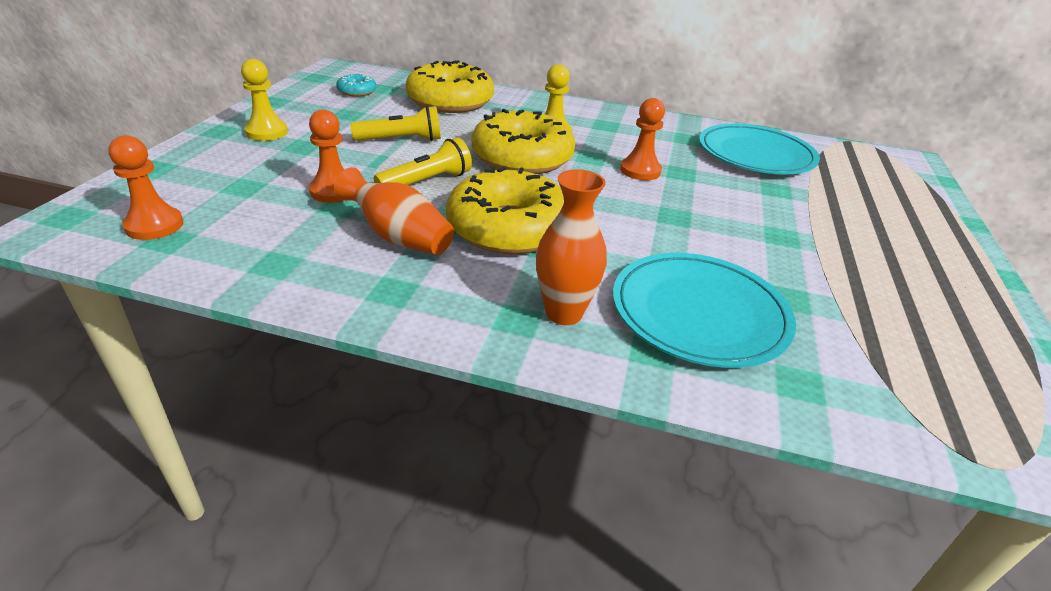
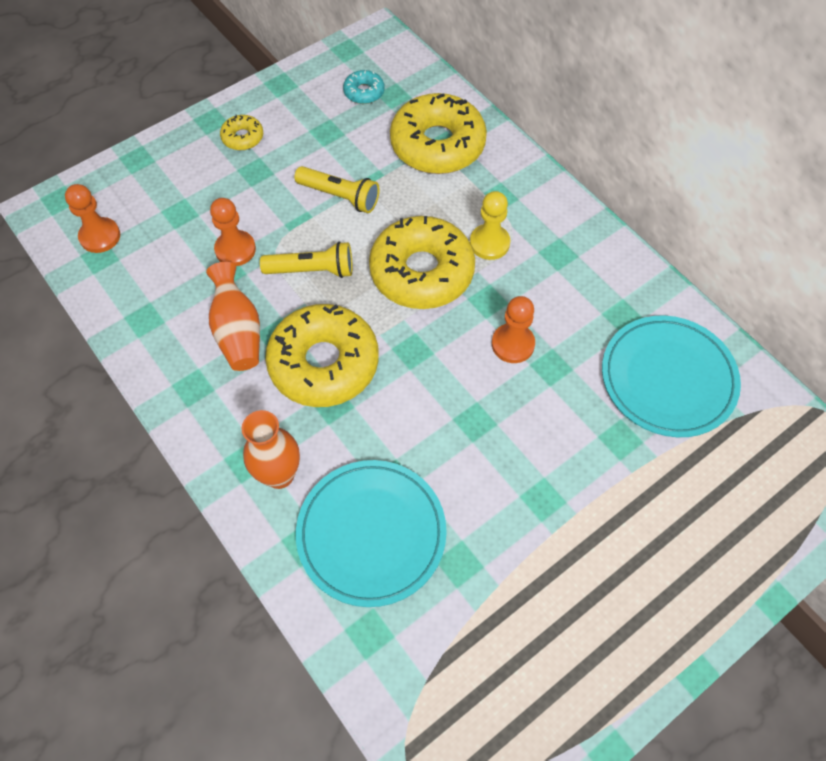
camera: 40 degrees right, 25 degrees up
(267, 132) = (243, 137): yellow pawn -> yellow donut

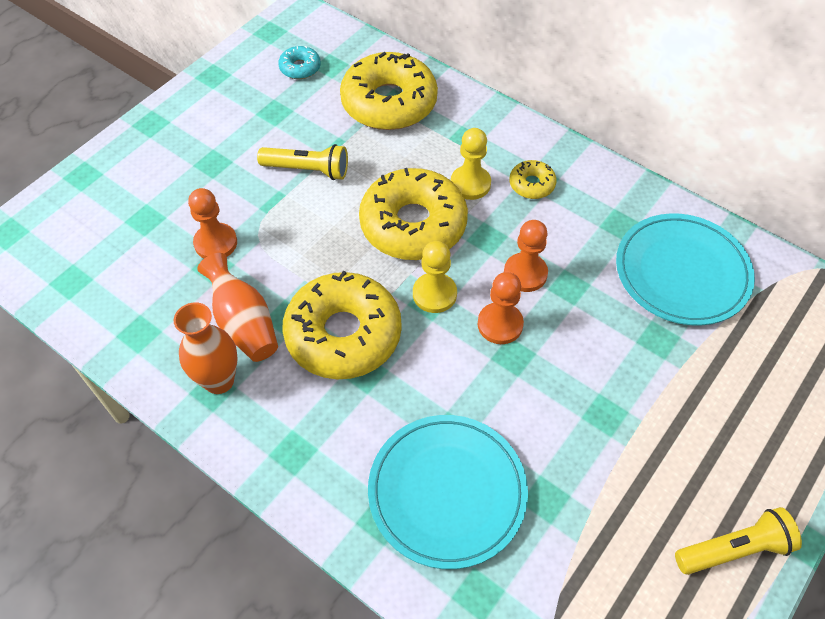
camera: 15 degrees left, 5 degrees down
(100, 236) = (65, 260): orange pawn -> orange pawn (500, 324)
(243, 137) = (189, 133): yellow donut -> yellow donut (532, 184)
(279, 475) = (333, 457): orange vase -> orange vase (219, 380)
(312, 270) = (302, 246): yellow flashlight -> yellow flashlight (734, 549)
(420, 344) = (434, 294): none -> yellow pawn

